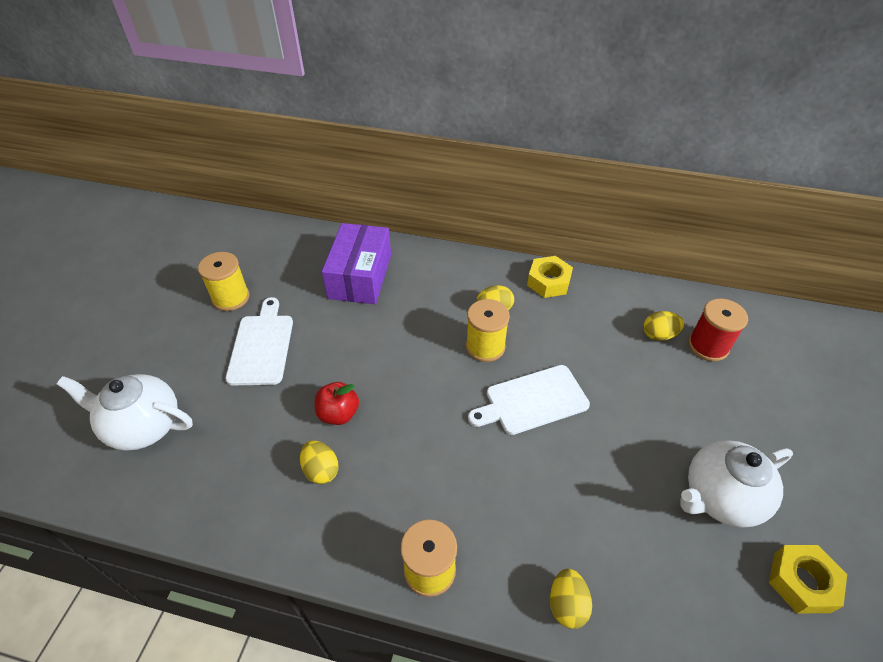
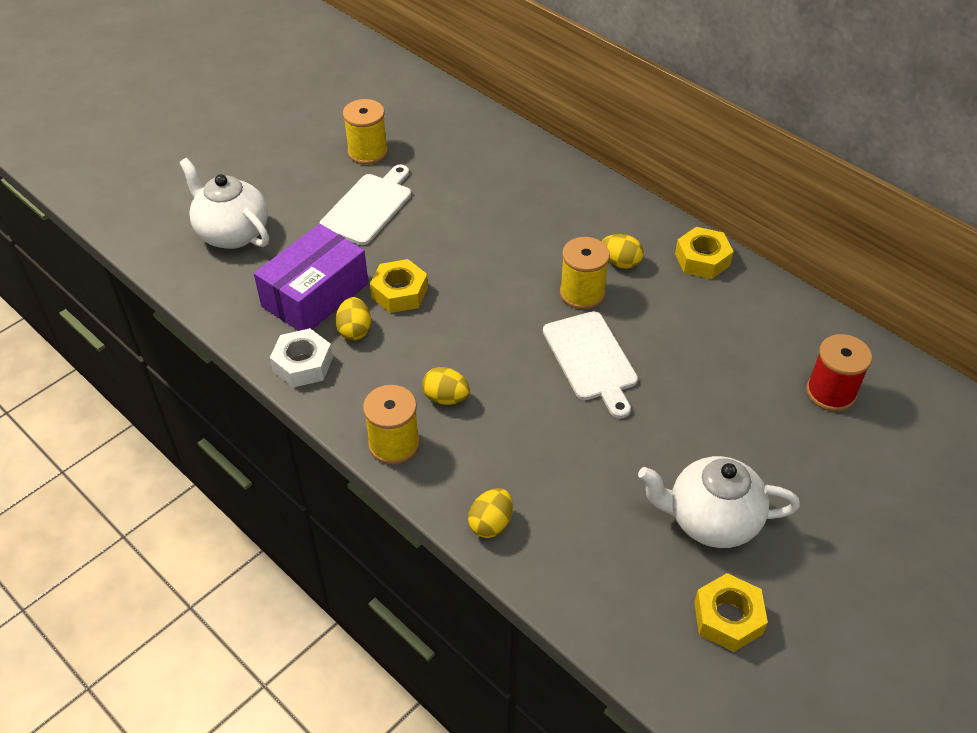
camera: 30 degrees right, 0 degrees up
(293, 530) = (303, 364): none -> white nut
(338, 414) = (399, 292): red apple -> yellow nut
(360, 276) = (504, 178): purple box -> purple box (315, 295)
(532, 400) = (591, 359): white cutting board -> white cutting board turned 120 degrees counterclockwise
(659, 335) = (782, 359): yellow egg -> yellow egg (446, 398)

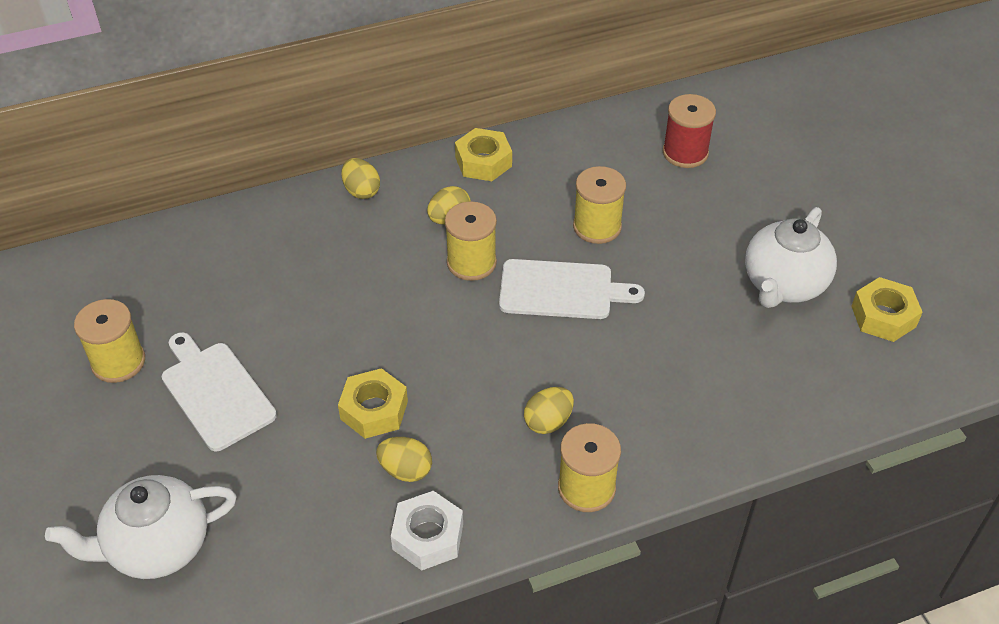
camera: 65 degrees left, 0 degrees up
(315, 295) = (325, 491): purple box -> none
(491, 524) = (722, 442): yellow egg -> yellow egg (361, 191)
(683, 359) = (597, 226): none -> yellow spool

